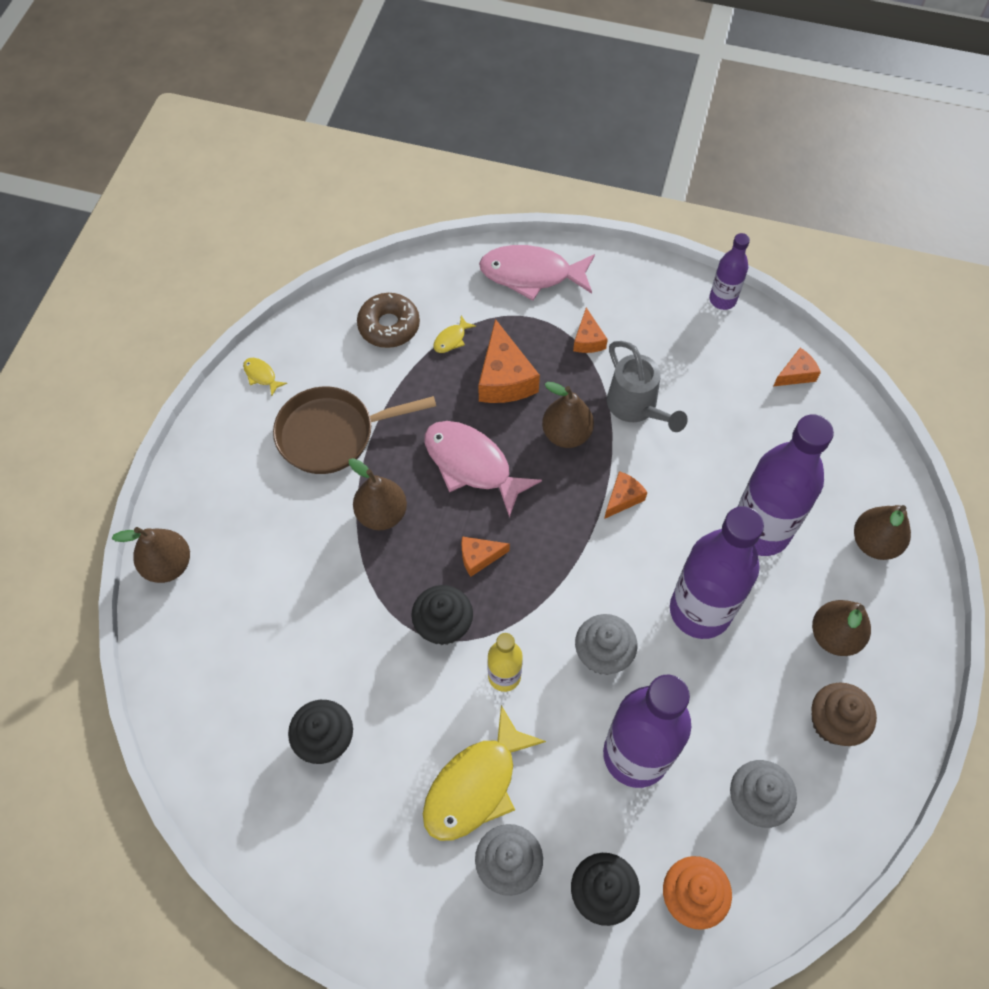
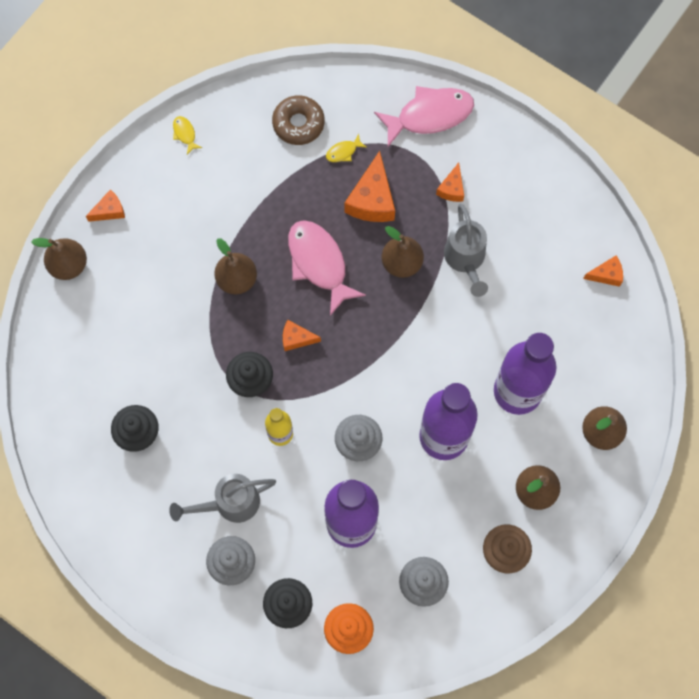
camera: 20 degrees right, 10 degrees up
(332, 434) = (222, 202): brown pan -> none
(475, 785) = (230, 503): yellow fish -> grey watering can
(531, 274) = (430, 115): pink fish -> pink fish turned 135 degrees clockwise
(623, 498) = (423, 330): orange cheese -> orange cheese (109, 211)
(722, 300) = (577, 190): purple bottle -> none

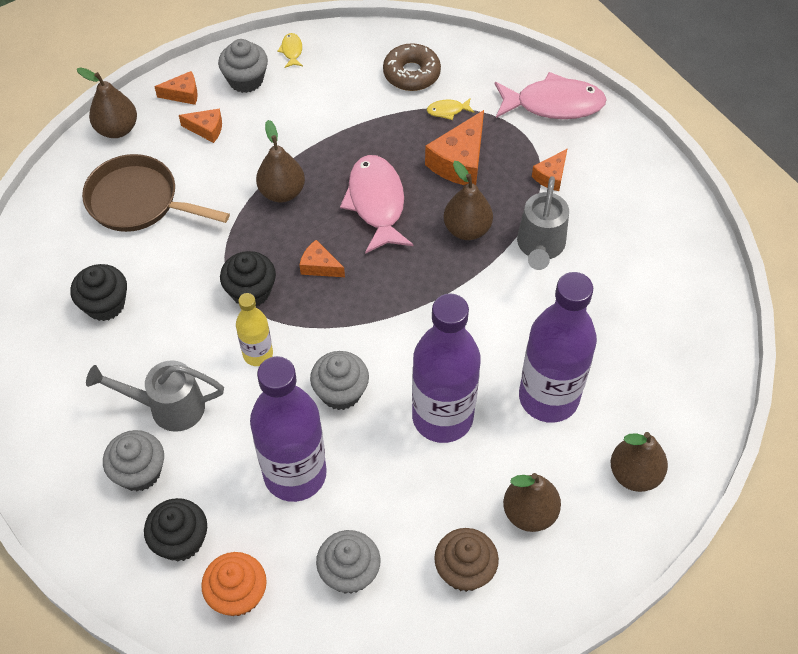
camera: 20 degrees right, 15 degrees down
(120, 329) = (138, 201): none -> brown pan
(158, 178) = (246, 80): none -> grey cupcake
(606, 275) = (698, 310): orange cheese -> orange cheese (206, 129)

